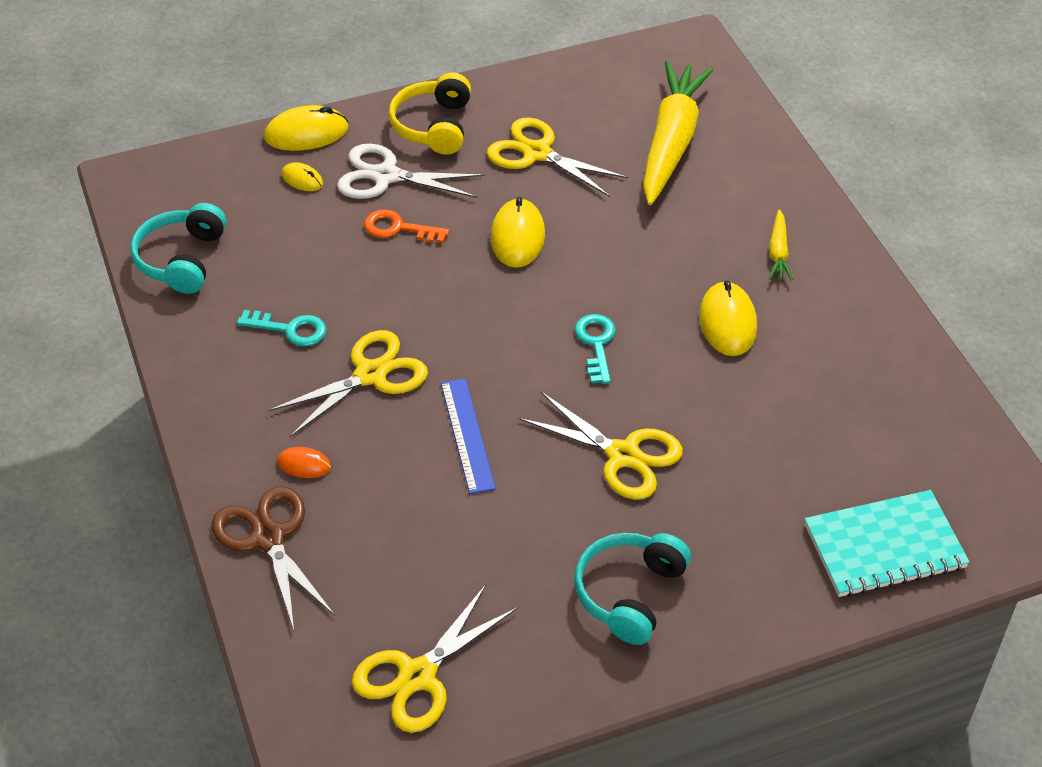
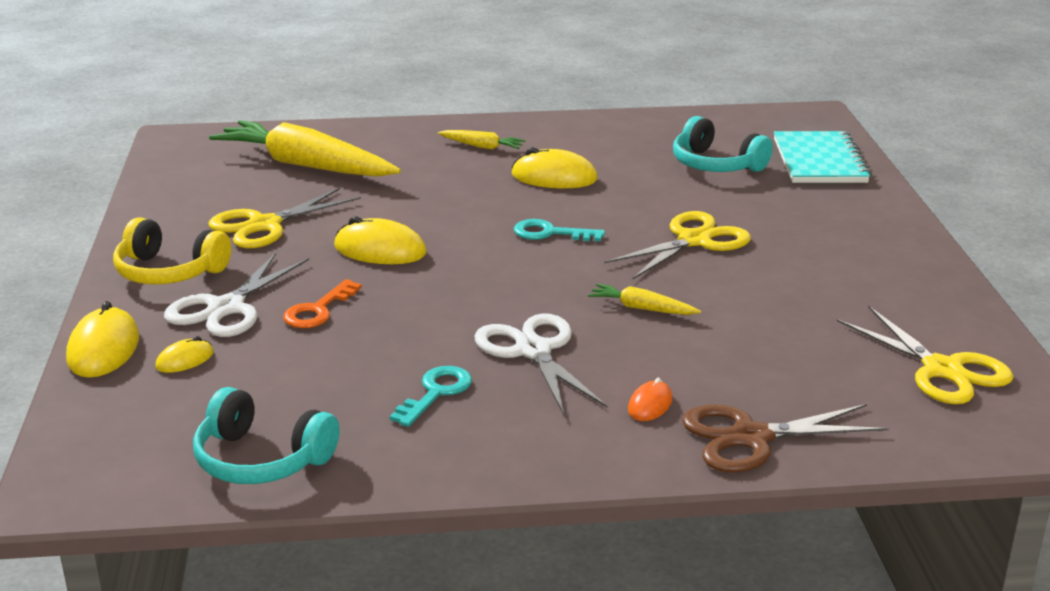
camera: 75 degrees left, 20 degrees down
(370, 375) = (534, 351): yellow scissors -> white scissors
(467, 435) = (641, 308): blue ruler -> yellow carrot
(629, 593) = (853, 260): turquoise headphones -> turquoise headphones (716, 165)

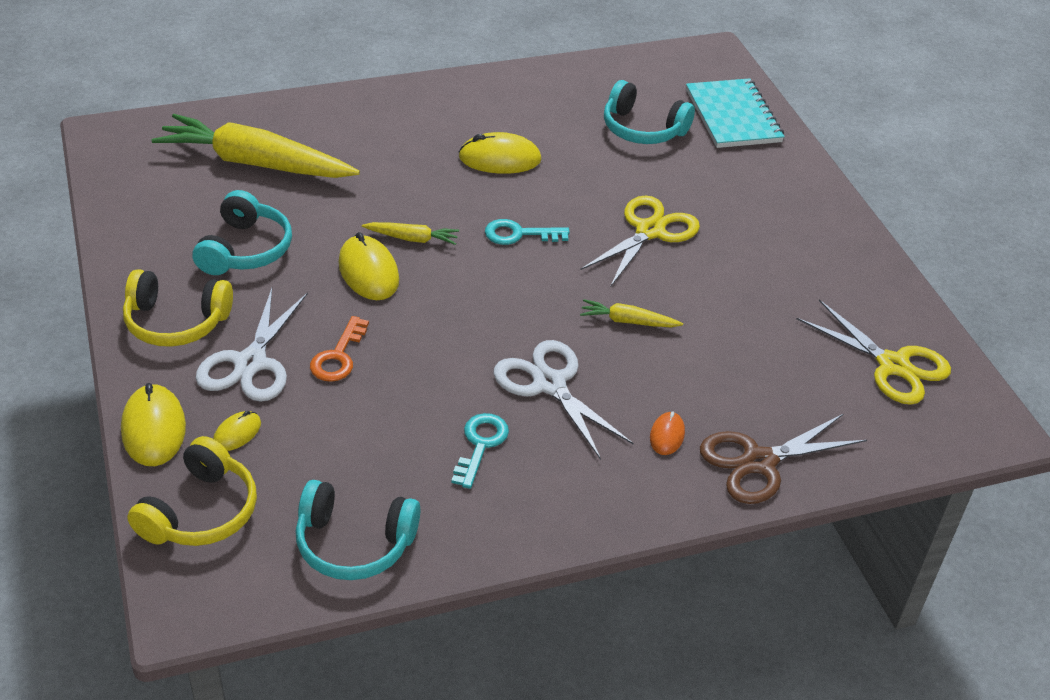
camera: 15 degrees left, 15 degrees up
(115, 417) = (201, 512): none -> yellow headphones
(264, 225) = (245, 249): yellow scissors -> turquoise headphones
(380, 250) = (368, 272): yellow mouse -> yellow mouse turned 60 degrees clockwise
(482, 146) = (419, 122): yellow carrot -> yellow carrot (412, 239)

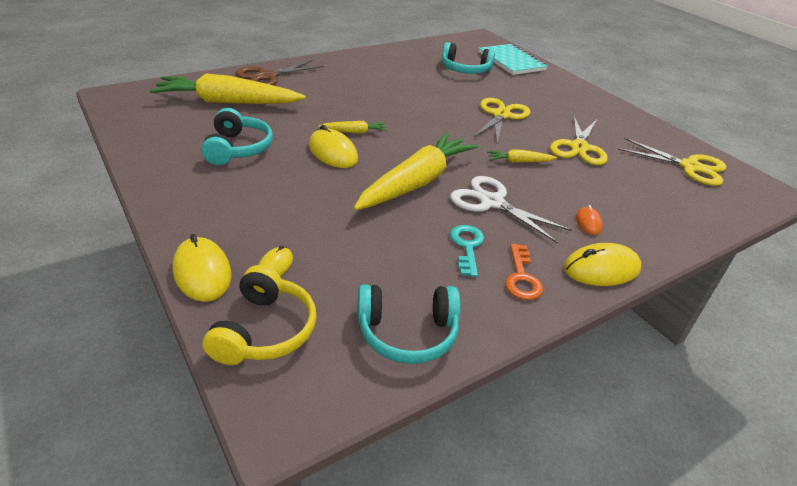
camera: 15 degrees left, 5 degrees down
(176, 322) = (199, 197): yellow headphones -> none
(250, 363) = (268, 216): white scissors -> none
(338, 356) = (334, 204): orange key -> orange key (521, 277)
(462, 336) = (416, 182): none -> yellow carrot
(500, 159) = (389, 88): yellow mouse -> yellow mouse (601, 269)
(519, 234) = (422, 124): turquoise key -> none
(736, 307) = (579, 147): none -> yellow scissors
(759, 462) = (657, 230): brown scissors -> brown scissors (267, 76)

